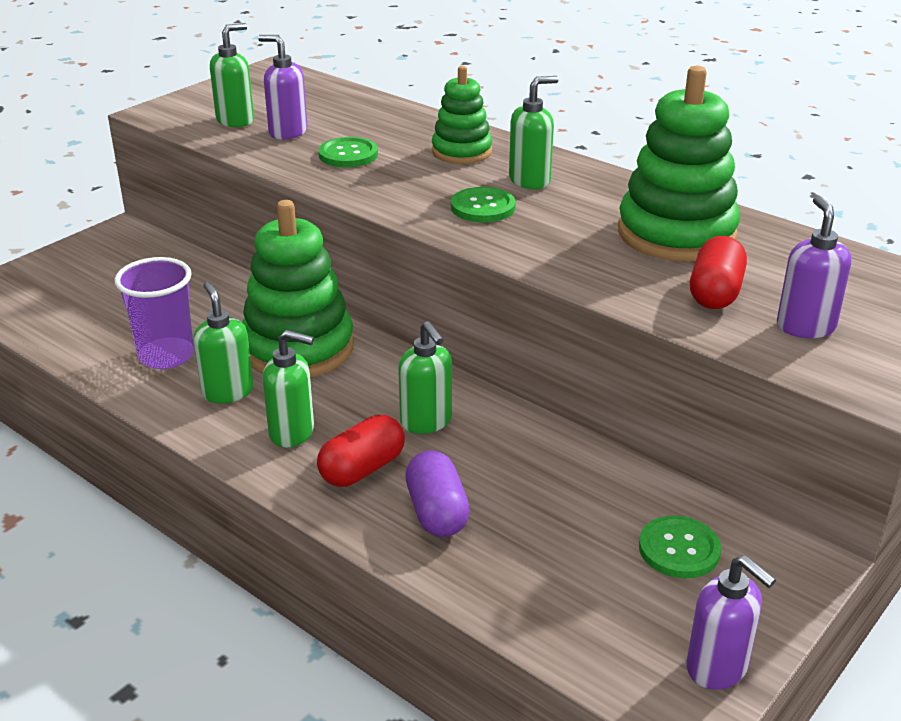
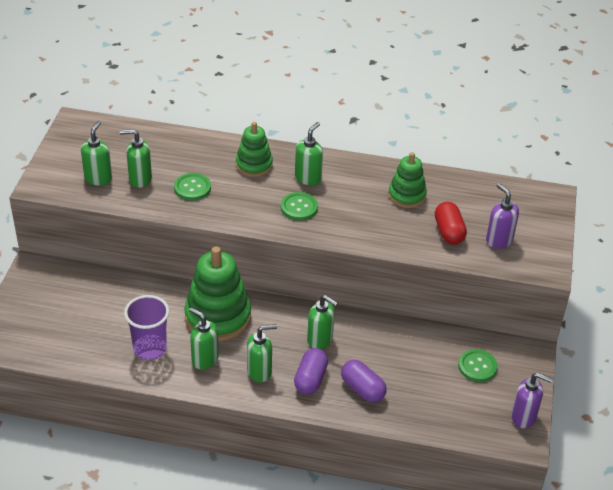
camera: 30 degrees left, 10 degrees up
(287, 132) = (140, 179): purple soap dispenser -> green soap dispenser
(362, 469) = (310, 379): red capsule -> purple capsule
(676, 234) = (407, 195): green stacking toy -> green stacking toy, size x0.59

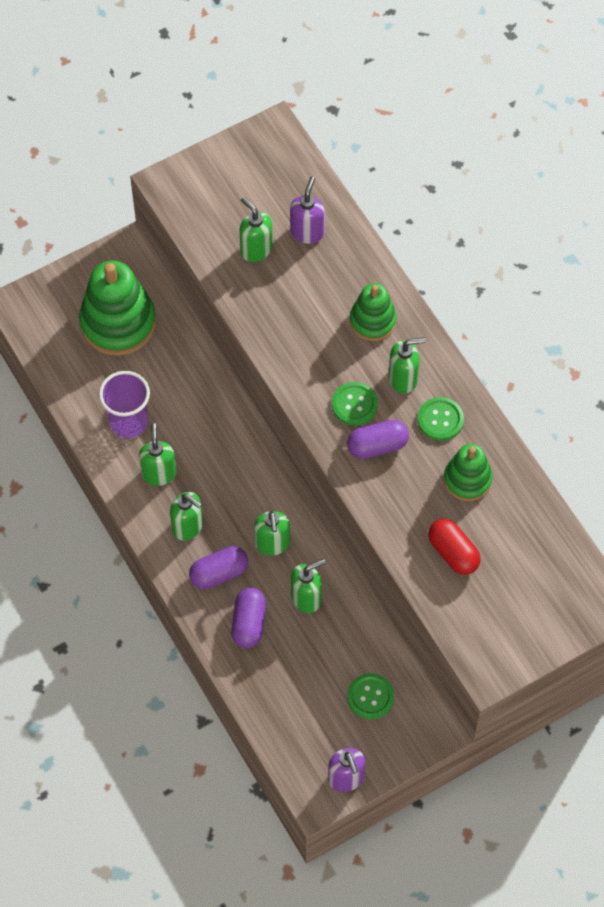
camera: 50 degrees right, 20 degrees up
(98, 178) = (223, 217): green soap dispenser -> green soap dispenser (306, 598)
(192, 188) = (289, 299): green button -> green button (440, 419)
(218, 317) = (216, 442): green stacking toy -> green stacking toy (118, 323)
(339, 216) = (377, 446): none -> purple capsule
(449, 232) = (453, 553): red capsule -> red capsule turned 75 degrees counterclockwise
(499, 240) = (486, 603): purple soap dispenser -> purple soap dispenser (307, 232)

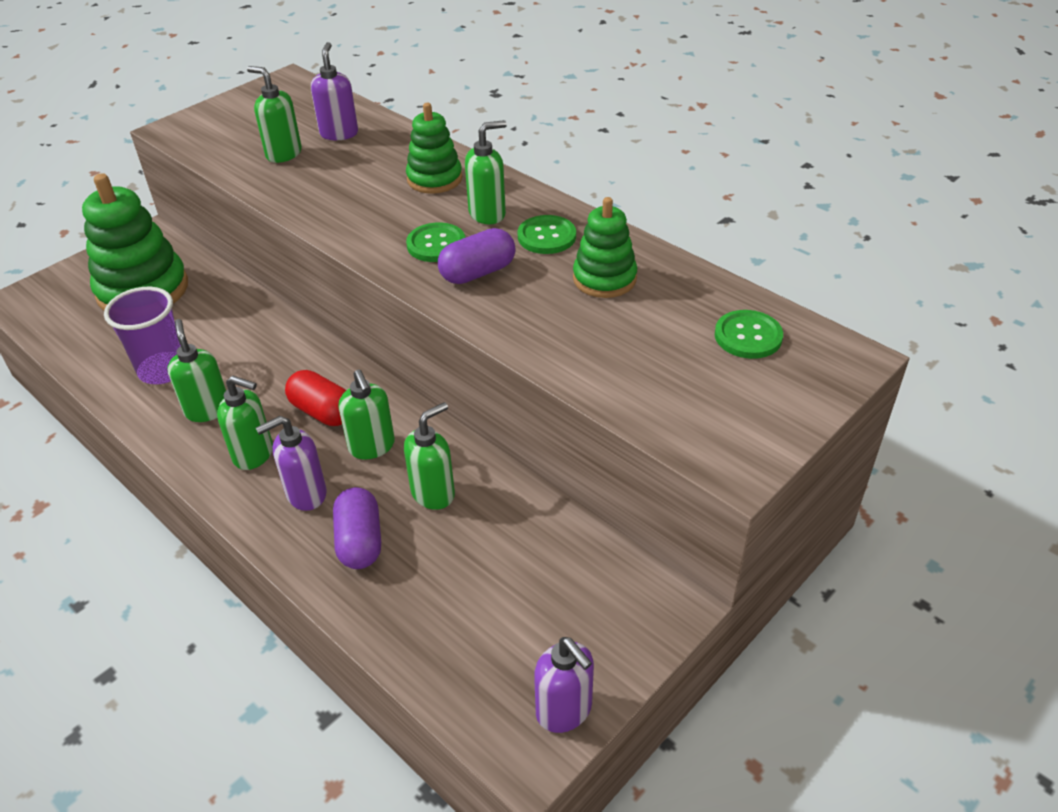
camera: 15 degrees left, 20 degrees down
(219, 573) = (305, 494): purple capsule -> purple soap dispenser
(370, 697) = (561, 588): green button -> green button (748, 336)
(453, 553) = (620, 348): red capsule -> red capsule (323, 412)

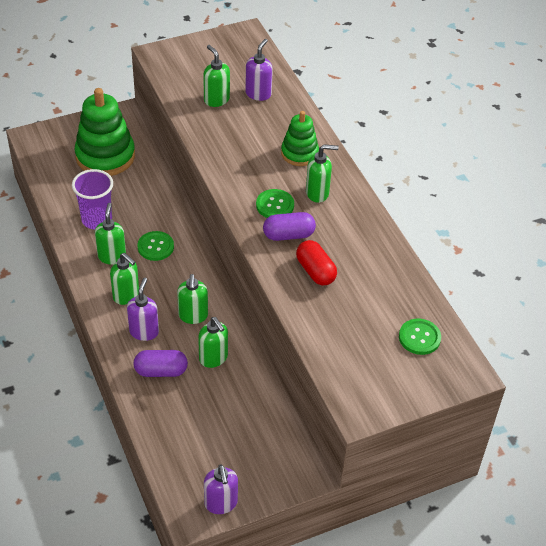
camera: 20 degrees right, 5 degrees up
(305, 494) = (144, 331): purple soap dispenser -> purple soap dispenser turned 105 degrees clockwise
(323, 412) = (175, 282): red capsule -> red capsule (315, 271)
(360, 541) = (161, 371): purple capsule -> purple capsule turned 75 degrees clockwise
(433, 493) = (213, 358): green soap dispenser -> green soap dispenser turned 75 degrees clockwise
(546, 236) = (344, 223): green button -> green button (155, 247)
(604, 279) = (360, 267): green stacking toy -> none

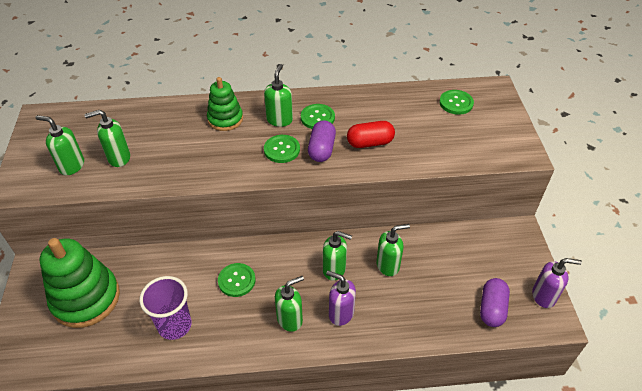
camera: 70 degrees left, 0 degrees up
(112, 256) = (232, 321): green soap dispenser -> green soap dispenser (71, 166)
(161, 371) = (392, 310): purple capsule -> purple capsule (492, 308)
(258, 94) = (131, 127): purple soap dispenser -> none
(335, 221) = (317, 117): none -> green button

